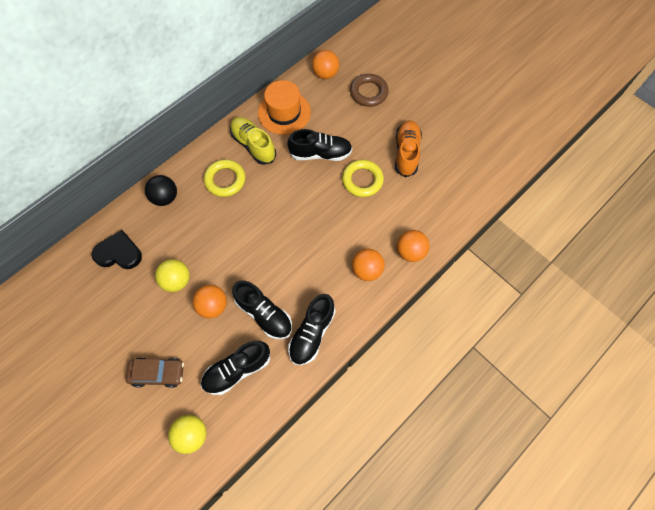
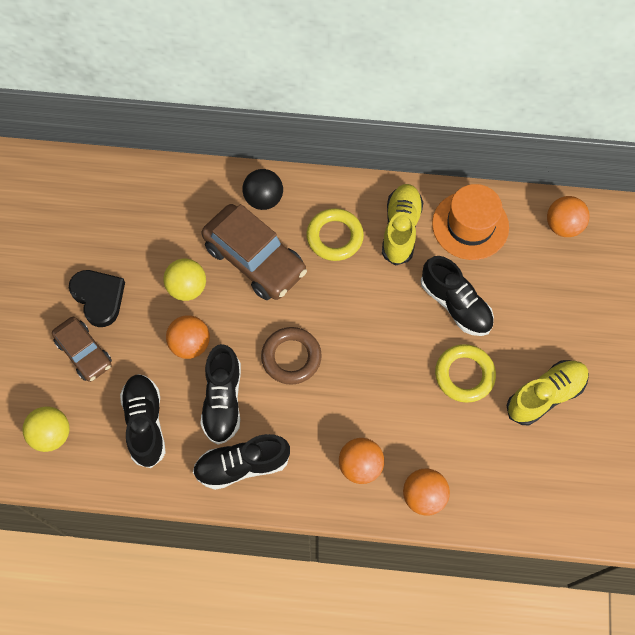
camera: 50 degrees right, 0 degrees up
(119, 253) = (170, 211): black heart -> black heart (99, 298)
(196, 230) = (255, 259): none -> brown car
(237, 370) = (145, 423): black shoe -> black shoe turned 60 degrees clockwise
(368, 92) = (585, 291): brown ring -> brown ring (291, 357)
(406, 153) = (545, 395): orange shoe -> yellow shoe

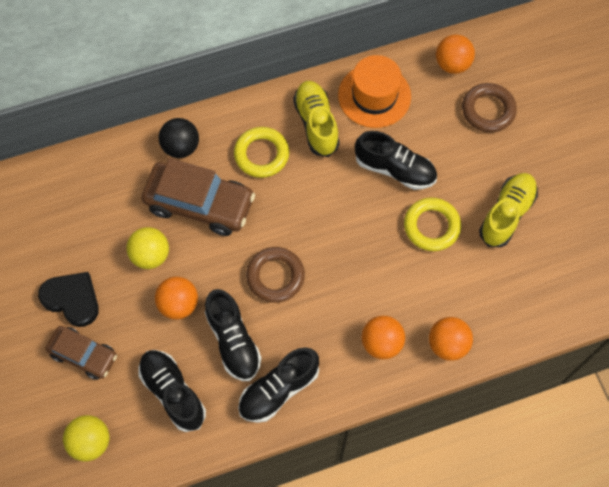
camera: 25 degrees left, 0 degrees up
(577, 285) = (488, 110): none -> brown ring

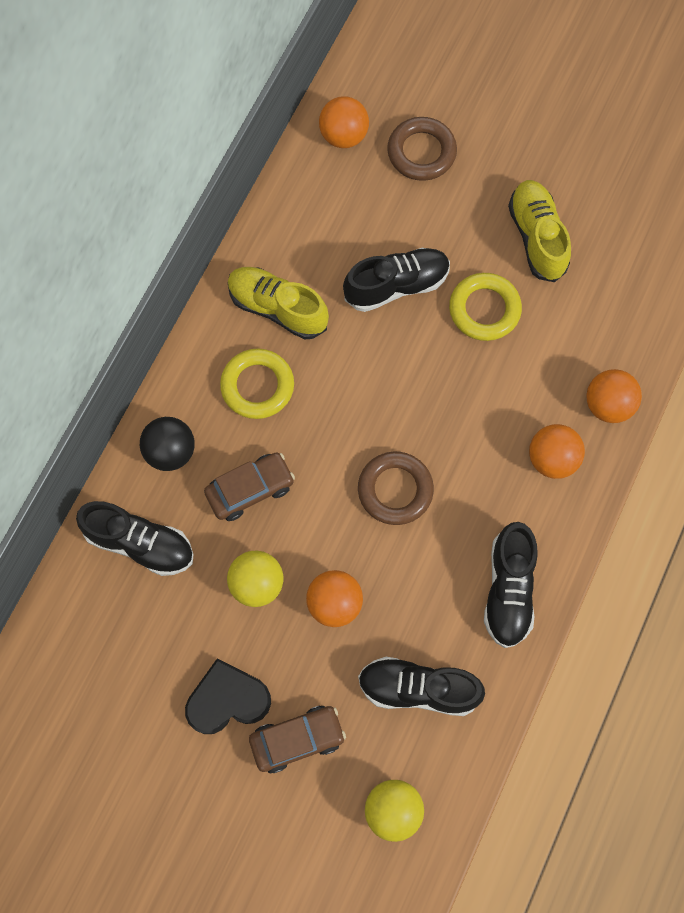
camera: 45 degrees left, 5 degrees up
(200, 204) = (250, 489): brown car -> brown car, size x0.61
(233, 341) = (421, 587): black shoe -> black shoe (140, 543)
(374, 96) = (303, 231): orange hat -> none

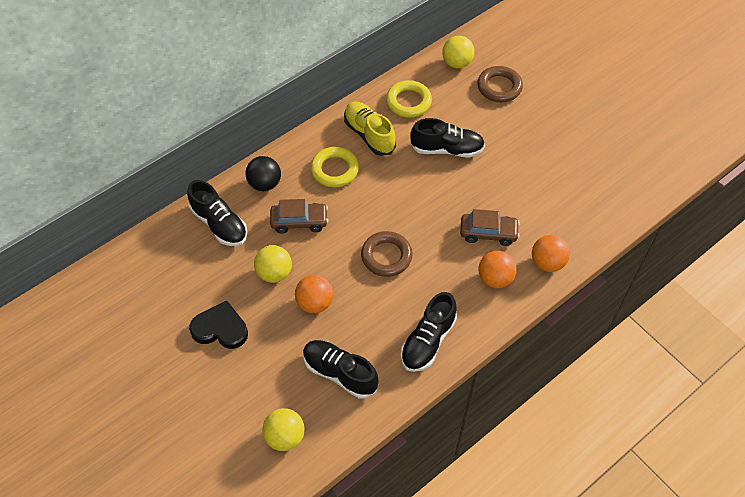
camera: 25 degrees right, 15 degrees down
(297, 739) = (249, 369): brown car -> brown car (488, 233)
(344, 136) = (457, 63): orange ball -> yellow ball
(484, 309) = (494, 181): yellow ring -> yellow ring (408, 102)
(537, 237) = (548, 155): yellow shoe -> none

